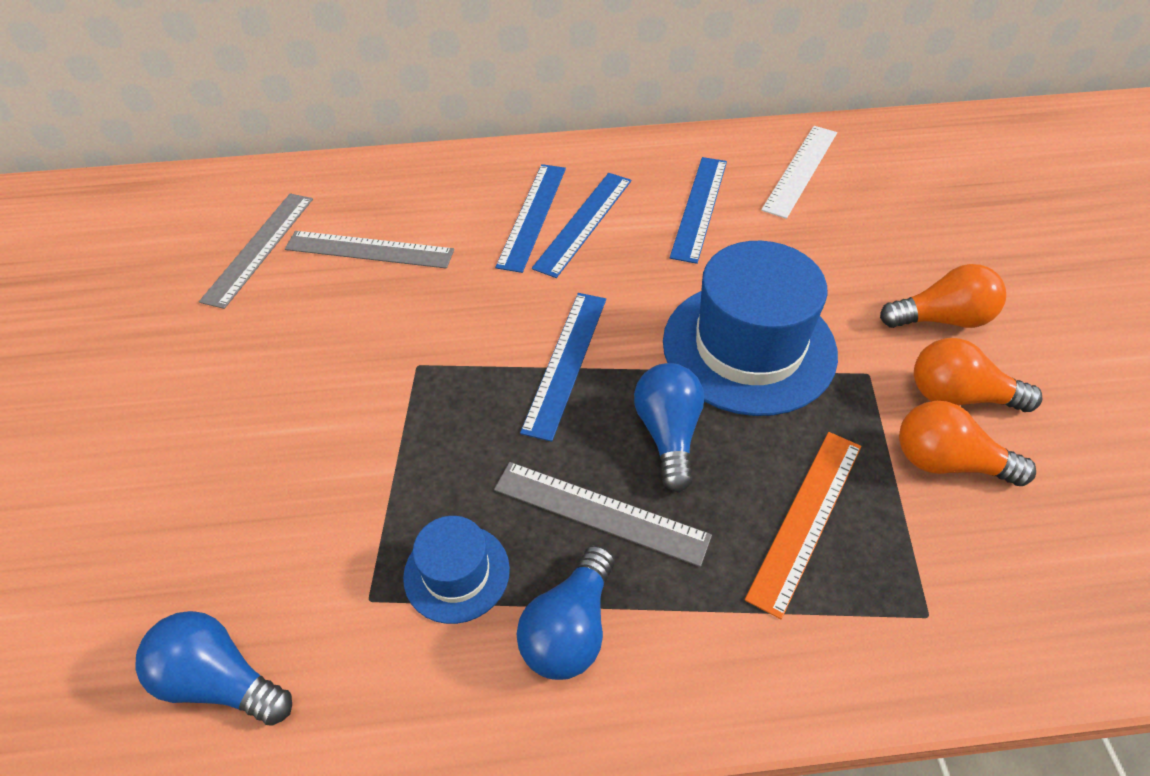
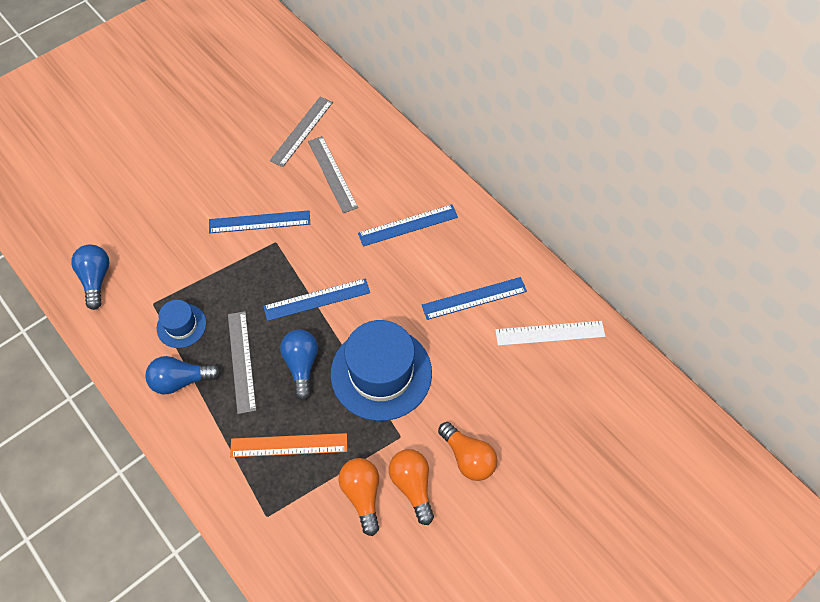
camera: 55 degrees right, 10 degrees up
(259, 248) = (302, 131): grey ruler -> grey ruler turned 45 degrees counterclockwise
(584, 223) = (420, 251): blue ruler -> blue ruler (259, 222)
(668, 434) = (301, 365): blue light bulb -> blue light bulb turned 60 degrees counterclockwise

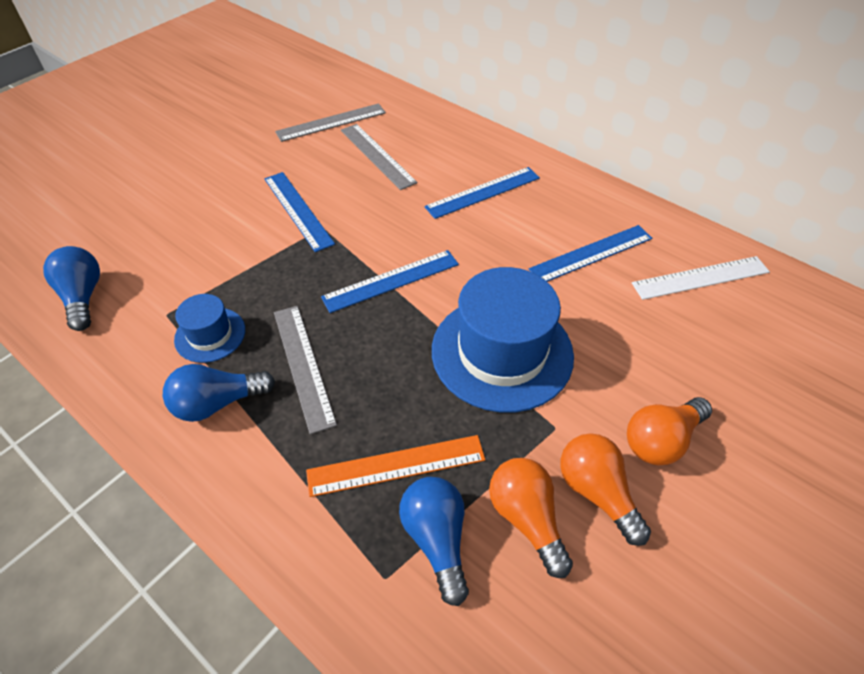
camera: 10 degrees left, 10 degrees down
(259, 222) = (298, 210): blue ruler -> blue ruler turned 75 degrees clockwise
(301, 365) = (389, 358): blue light bulb -> blue light bulb (436, 539)
(302, 131) = (331, 122): grey ruler -> grey ruler turned 45 degrees clockwise
(468, 457) = (661, 440): orange light bulb -> orange light bulb turned 105 degrees clockwise

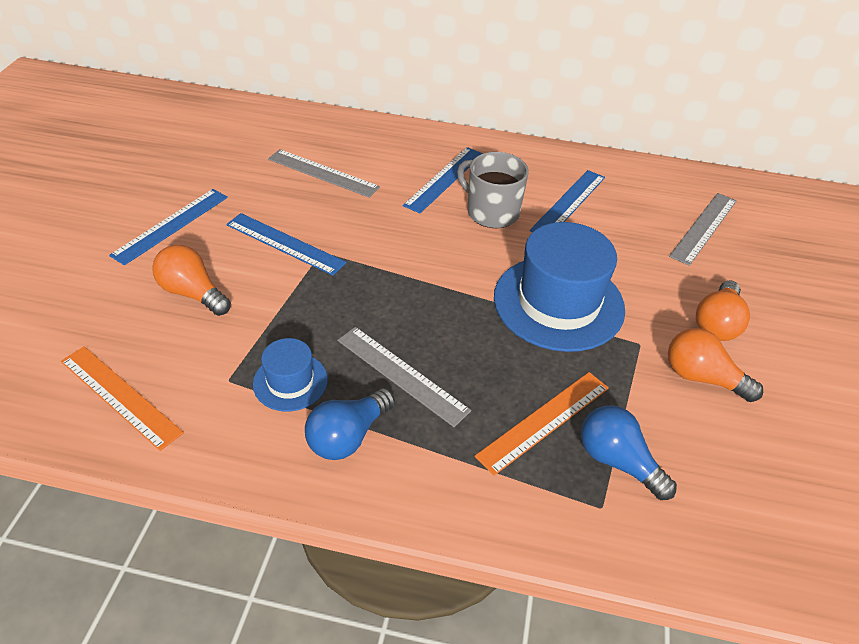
camera: 30 degrees left, 5 degrees down
(83, 297) = (120, 396): blue light bulb -> orange ruler
(331, 122) = (252, 154): grey ruler -> grey ruler (704, 228)
(391, 280) = (423, 277): blue ruler -> blue ruler (171, 225)
(504, 238) = (491, 212): none -> grey mug
(526, 518) = (669, 417): orange light bulb -> orange light bulb (192, 293)
(700, 277) = (659, 196): white ruler -> none

